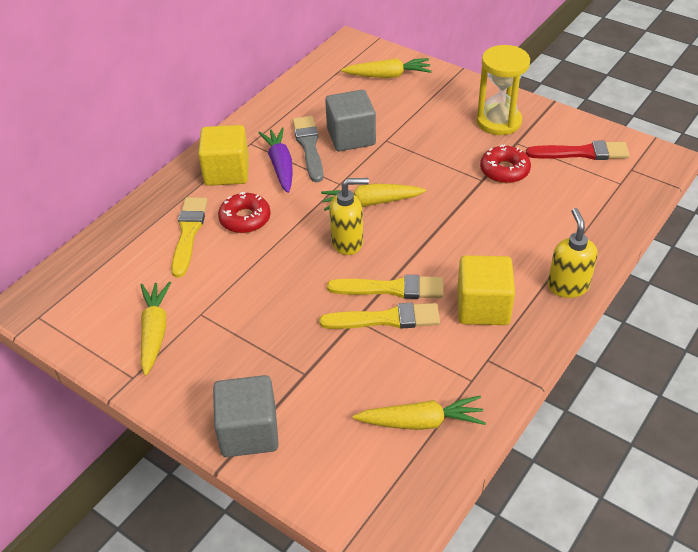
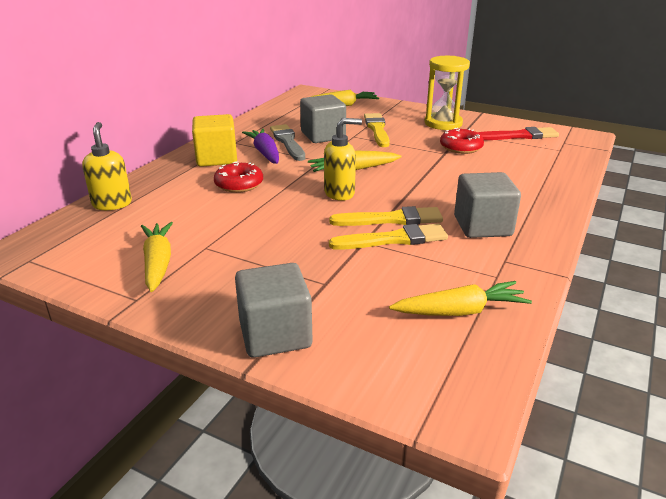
camera: 10 degrees left, 15 degrees down
(188, 233) = (185, 195): yellow brush -> yellow brush (377, 129)
(483, 307) = (482, 226): yellow cube -> grey cube
(567, 286) = (552, 208): yellow soap dispenser -> yellow soap dispenser (112, 204)

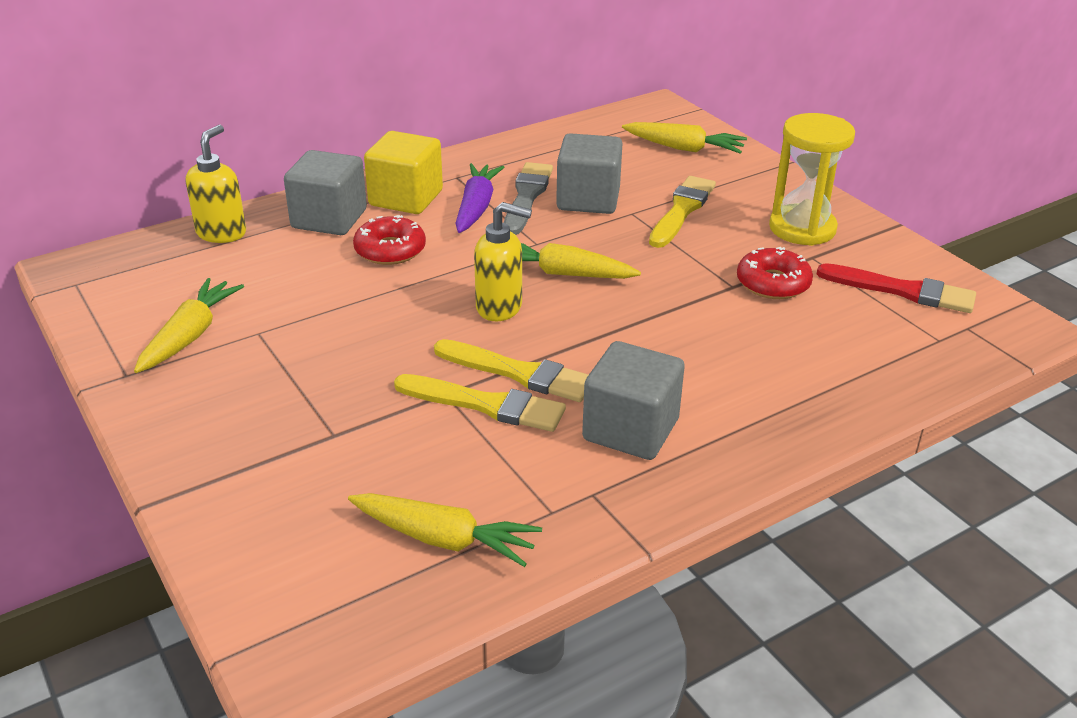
camera: 30 degrees right, 5 degrees up
(275, 334) = (213, 477): grey cube -> grey cube (329, 219)

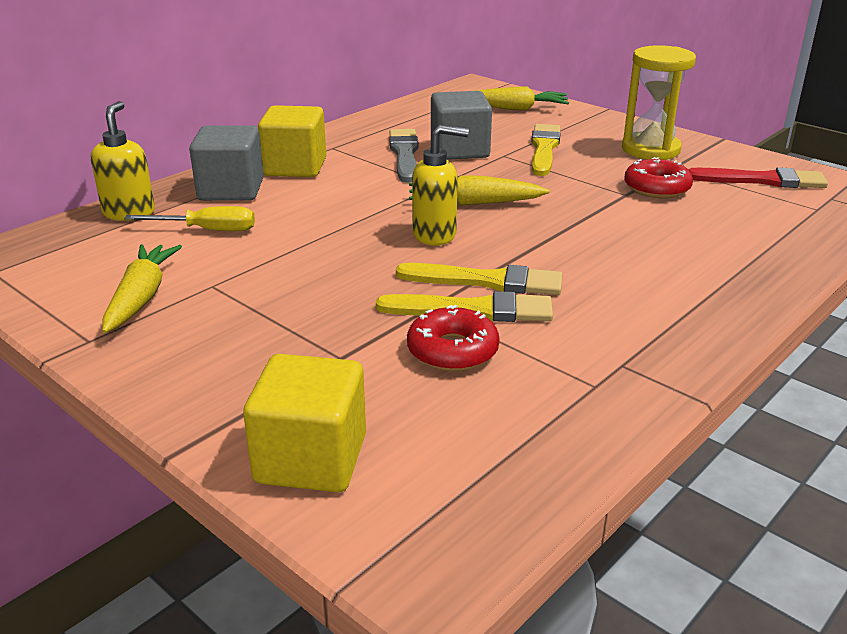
camera: 15 degrees left, 5 degrees down
(255, 535) = (311, 459): none -> yellow cube
(284, 266) = (207, 230): none -> yellow screwdriver
(390, 250) = (304, 206): red donut -> red donut (452, 351)
(444, 539) = (509, 427): yellow carrot -> none
(476, 207) = (364, 166): purple carrot -> none
(630, 430) = (618, 309): grey cube -> none

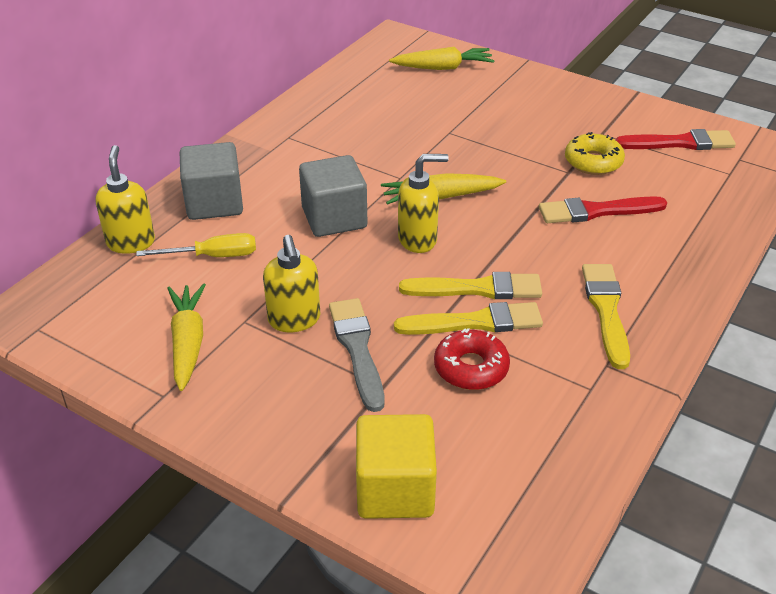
camera: 10 degrees left, 10 degrees up
(267, 289) = (294, 320): none -> yellow soap dispenser
(295, 167) = (263, 167): yellow cube -> none
(404, 154) = (359, 140): grey brush -> grey brush (357, 349)
(459, 150) = (408, 129): grey cube -> grey cube (334, 218)
(544, 149) = (484, 120): yellow brush -> yellow brush (606, 310)
(649, 228) = (596, 211): none -> red brush
(650, 149) = (578, 112): yellow hourglass -> none
(656, 188) = (593, 162): red donut -> yellow donut

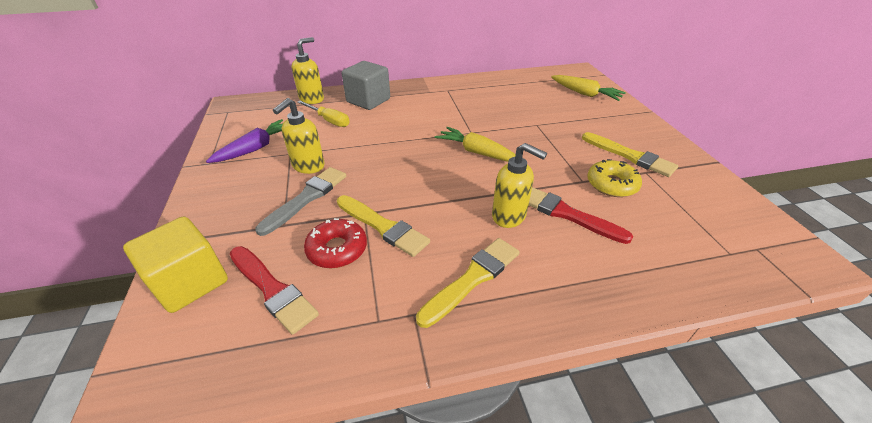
camera: 45 degrees right, 0 degrees up
(188, 342) = (256, 148): yellow carrot -> purple carrot
(334, 218) = (406, 133): grey cube -> none
(418, 239) = (428, 165): yellow soap dispenser -> yellow soap dispenser (509, 216)
(477, 289) = (415, 210): yellow brush -> yellow brush (630, 156)
(679, 143) = (708, 209): red brush -> red brush (272, 290)

